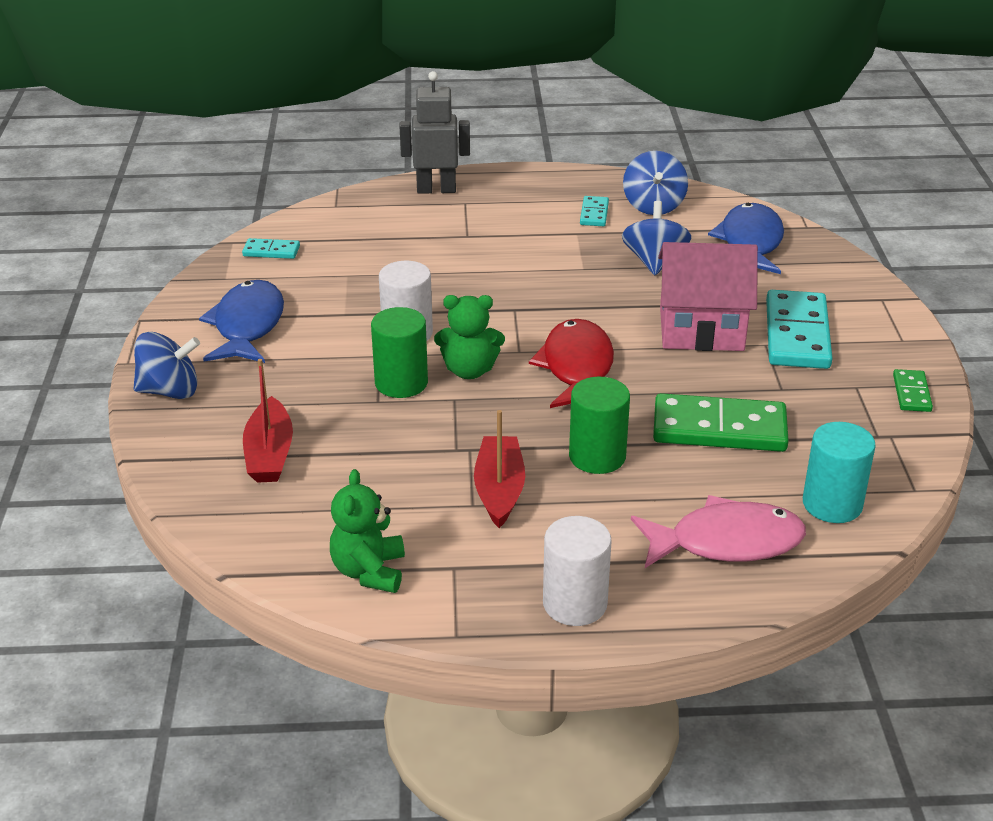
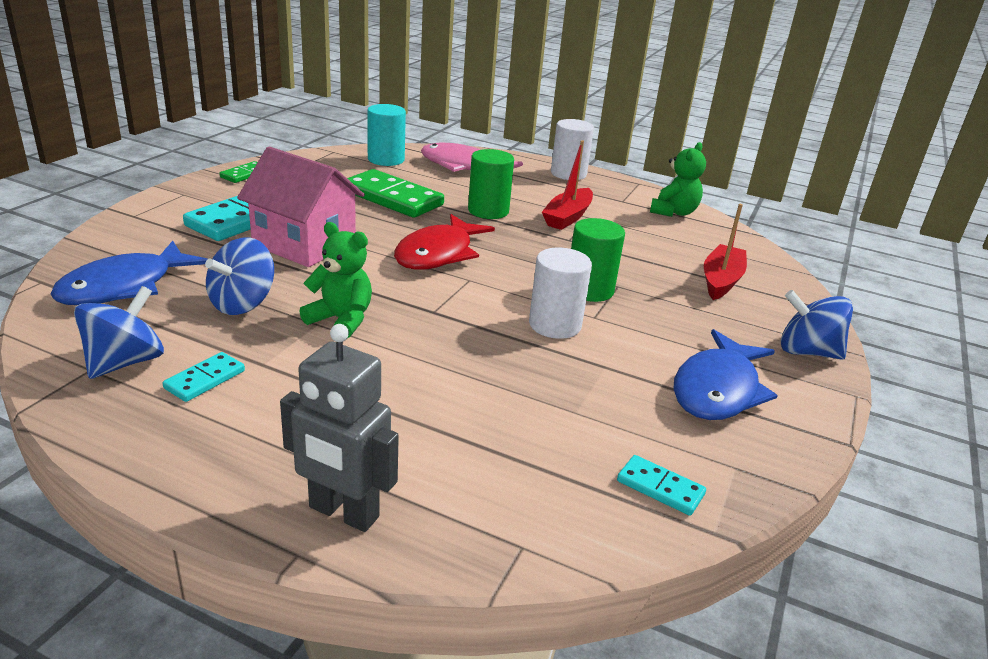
camera: 155 degrees left, 5 degrees down
(469, 370) = (525, 280): green teddy bear -> green teddy bear (341, 320)

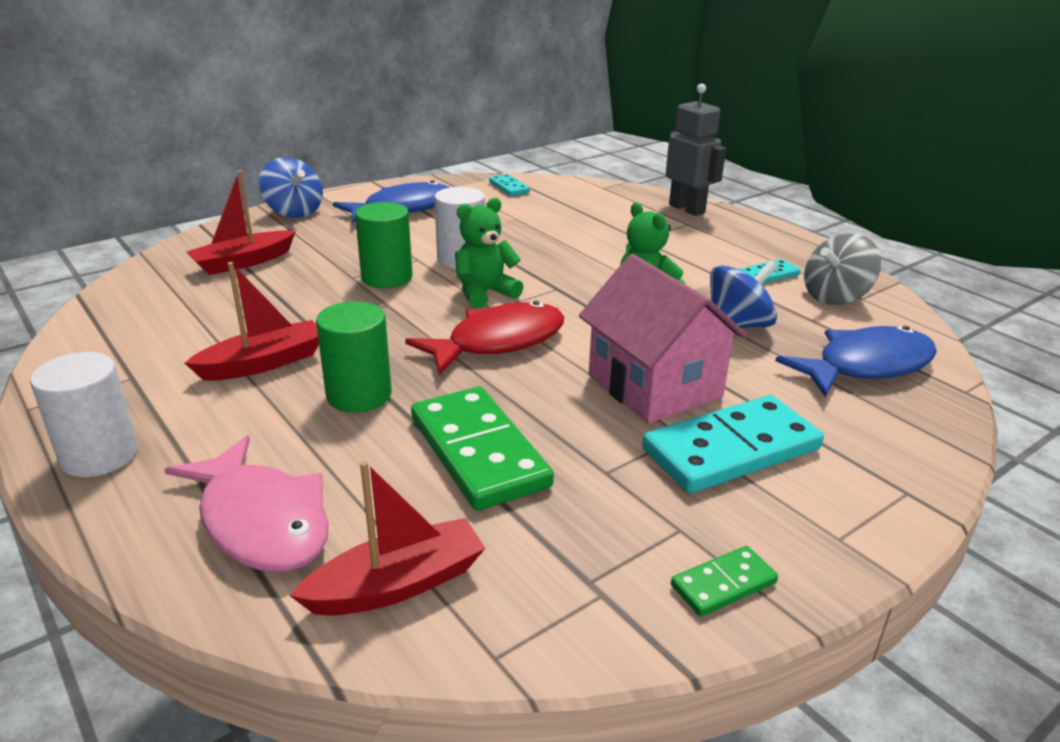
camera: 150 degrees left, 0 degrees up
(125, 362) = (835, 297): blue spinning top -> grey spinning top
(386, 159) = (397, 584): turquoise cylinder -> red boat
(673, 212) = (106, 343): green teddy bear -> green teddy bear (485, 293)

